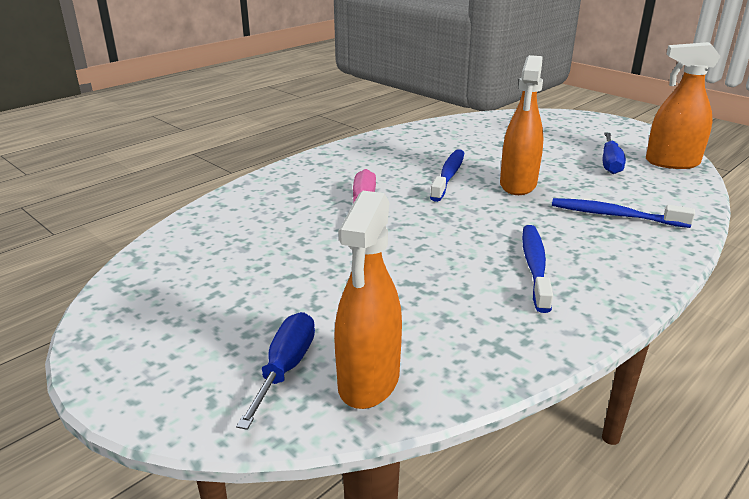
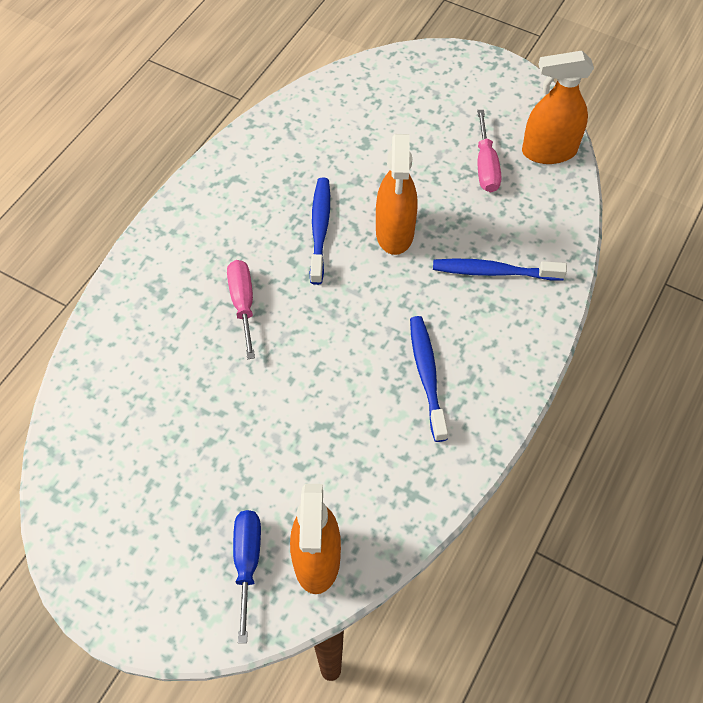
camera: 15 degrees left, 30 degrees up
(610, 163) = (485, 166): blue screwdriver -> pink screwdriver

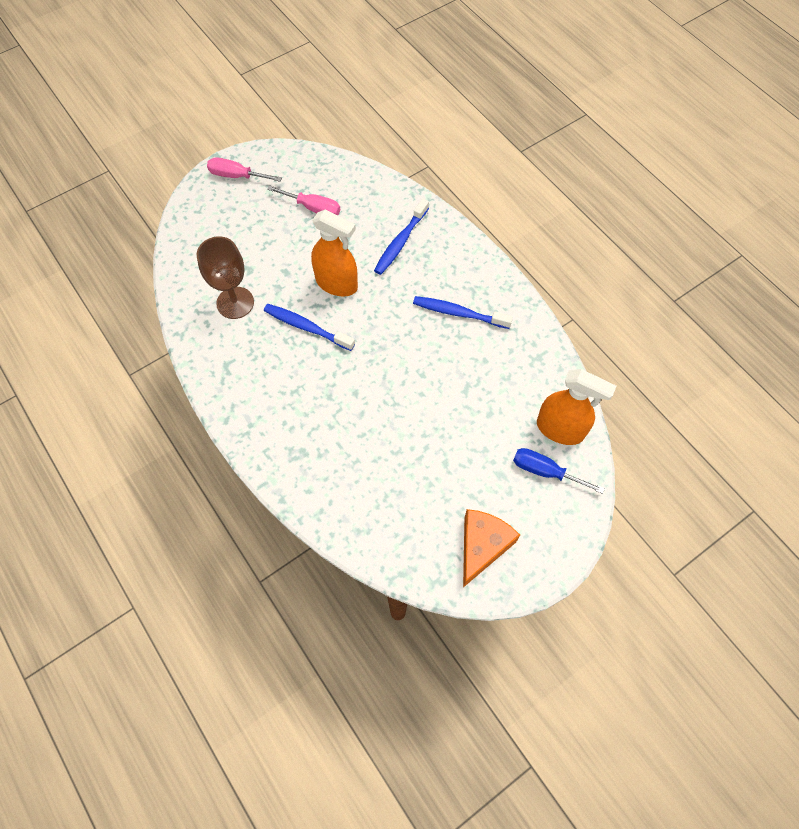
camera: 65 degrees left, 5 degrees up
(116, 524) = (482, 546): none -> orange cheese
(243, 304) = (343, 400): pink screwdriver -> pink screwdriver (236, 176)
(315, 152) = (235, 303): none -> brown goblet
(548, 151) = (323, 169): orange spray bottle -> none

